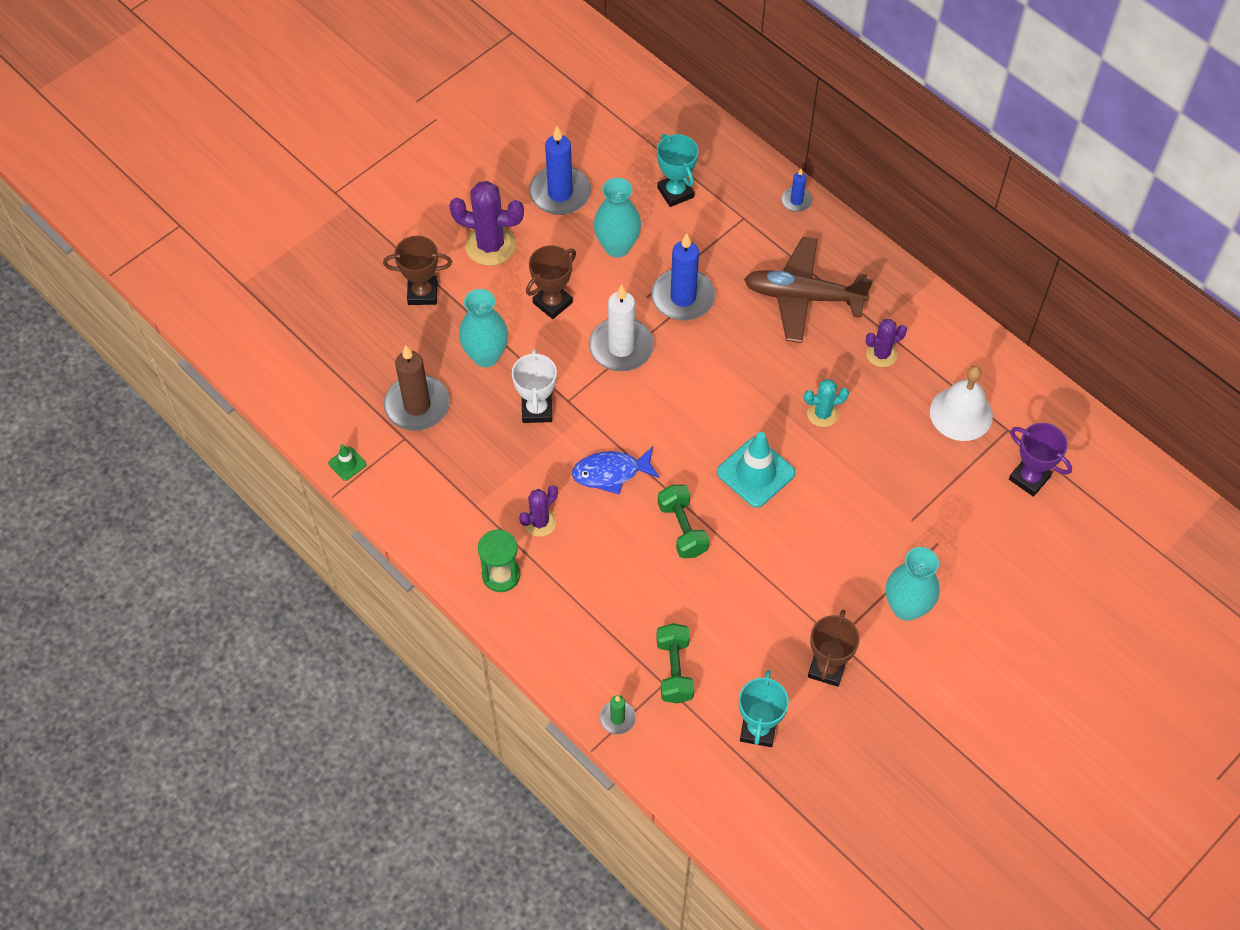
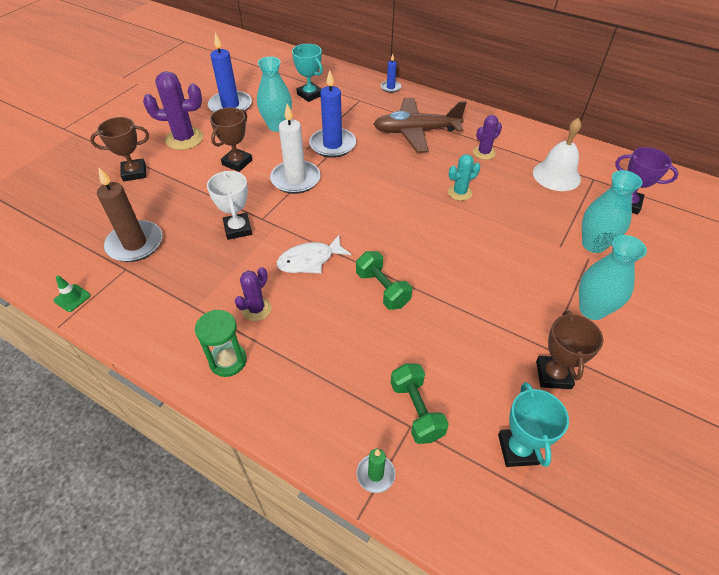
camera: 15 degrees left, 10 degrees down
(486, 356) = (190, 202): turquoise vase -> turquoise vase (593, 244)
(611, 473) = (310, 260): blue fish -> white fish
(755, 473) = (426, 238): turquoise traffic cone -> none

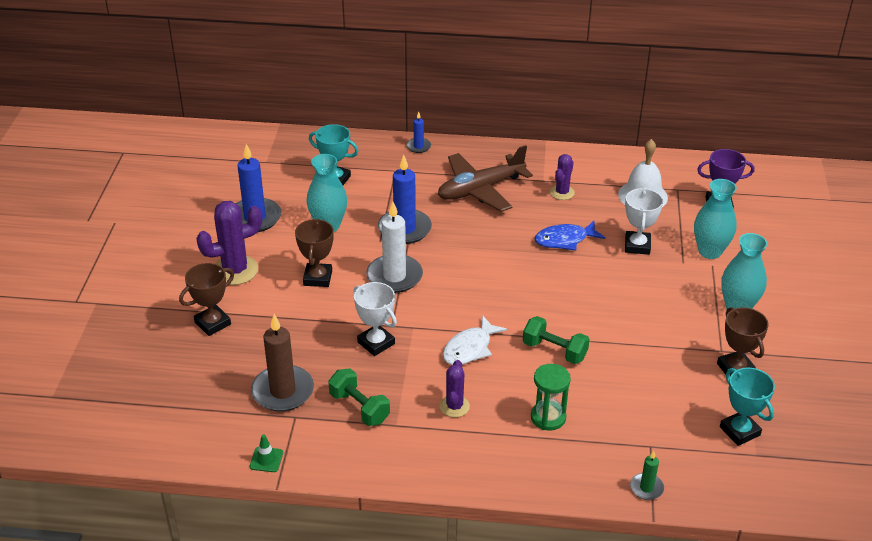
camera: 25 degrees left, 10 degrees down
(228, 361) = (464, 455): green hourglass -> green hourglass (548, 417)
(416, 410) = (647, 433): green dumbbell -> green dumbbell (359, 407)
(460, 192) = (565, 240): turquoise cactus -> blue fish
(524, 217) = (637, 246): none -> white trophy

